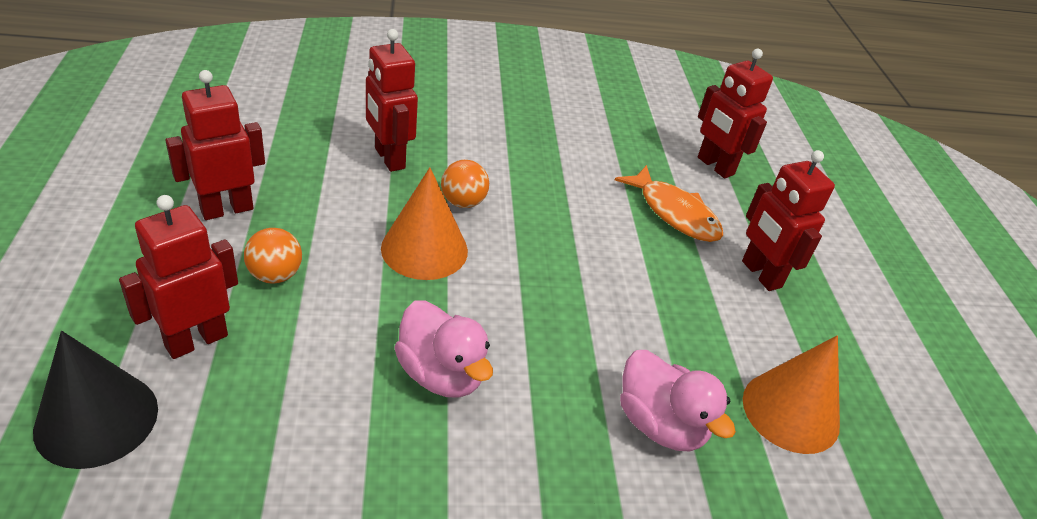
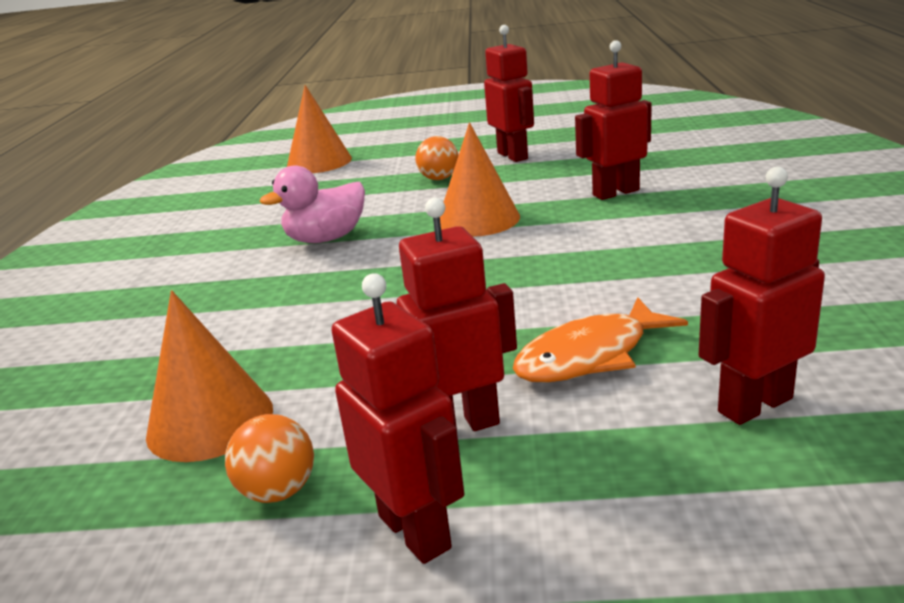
camera: 105 degrees right, 15 degrees down
(96, 419) = (319, 162): black cone -> orange cone
(196, 340) = (375, 170): red robot -> red robot (415, 531)
(463, 202) = (556, 228): orange ball -> orange ball (278, 491)
(660, 424) = (234, 333): pink duck -> none

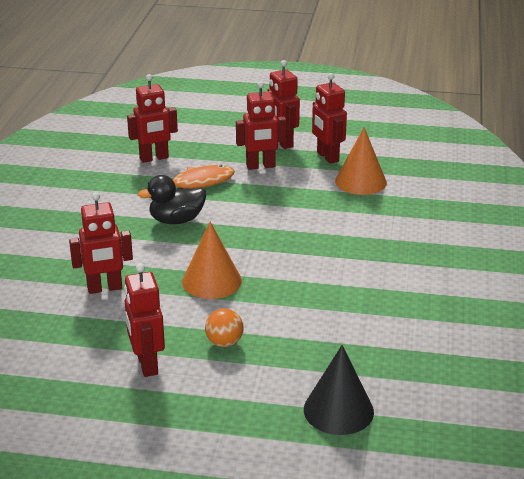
camera: 175 degrees left, 5 degrees up
(278, 491) = (327, 157): orange ball -> red robot
(319, 162) = (338, 410): orange cone -> black cone
(326, 239) = (321, 284): pink duck -> none
(582, 279) = (176, 220): none -> black duck

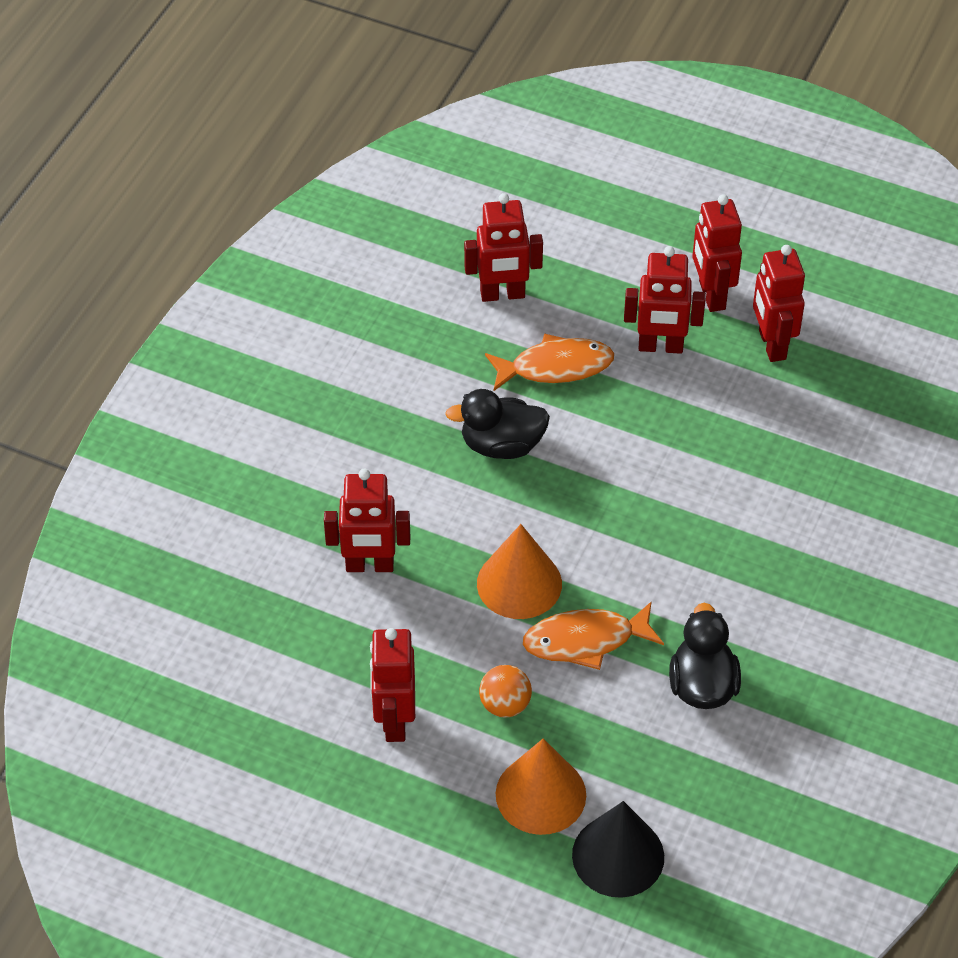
camera: 15 degrees right, 20 degrees up
(268, 301) = (585, 640): none -> orange fish
(356, 310) = (702, 685): none -> black duck
(360, 181) = (803, 414): orange cone -> orange cone (540, 794)

